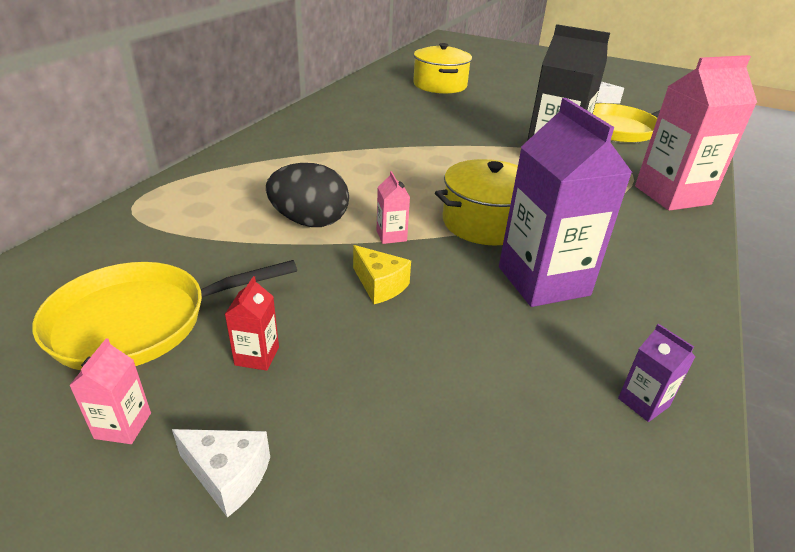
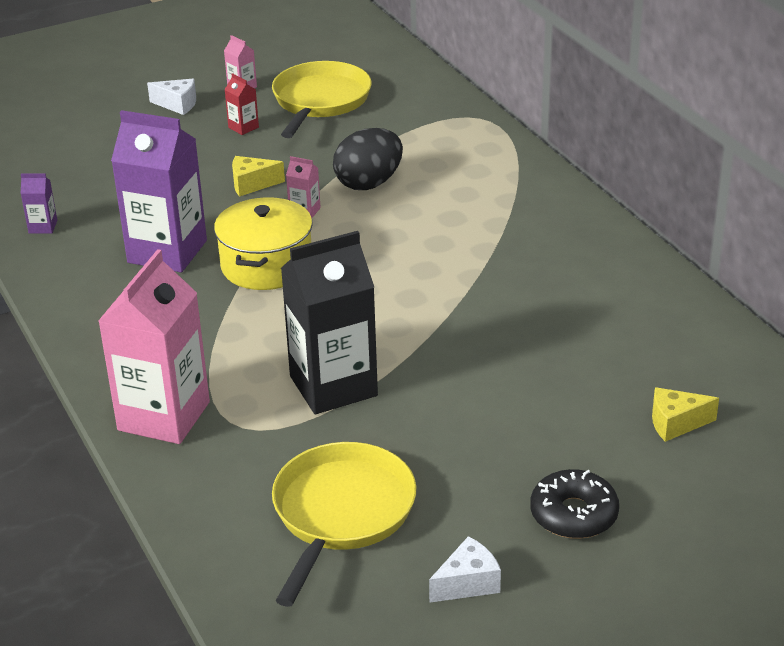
camera: 130 degrees right, 0 degrees up
(228, 476) = (178, 105): white cheese -> white cheese turned 135 degrees counterclockwise
(440, 85) = (675, 423): yellow pot -> yellow cheese
(527, 91) = (573, 514): none -> black donut

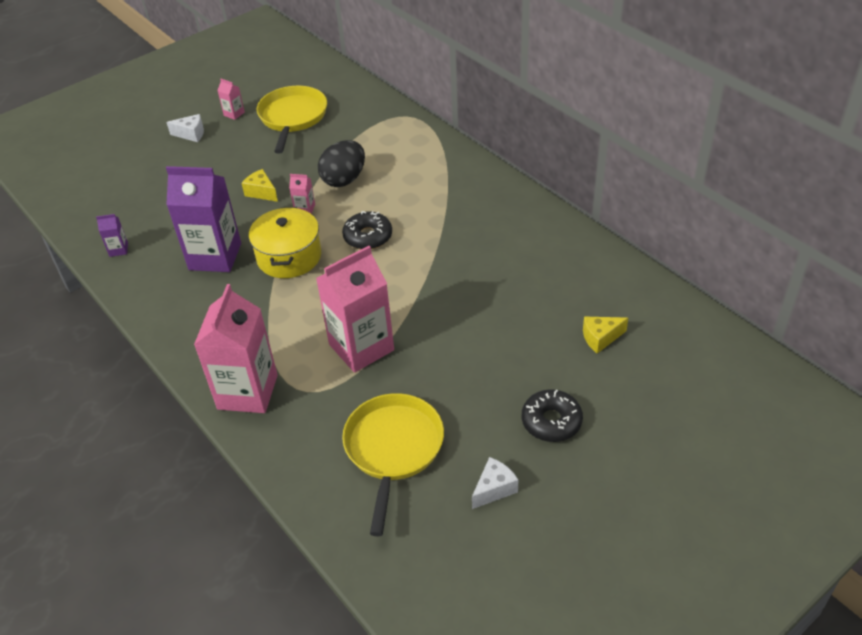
camera: 10 degrees left, 10 degrees up
(243, 127) = (243, 146): red carton -> none
(252, 184) = (261, 192): yellow cheese -> yellow cheese turned 60 degrees clockwise
(333, 386) = (361, 347): black carton -> pink carton
(381, 256) = (368, 237): none -> black donut

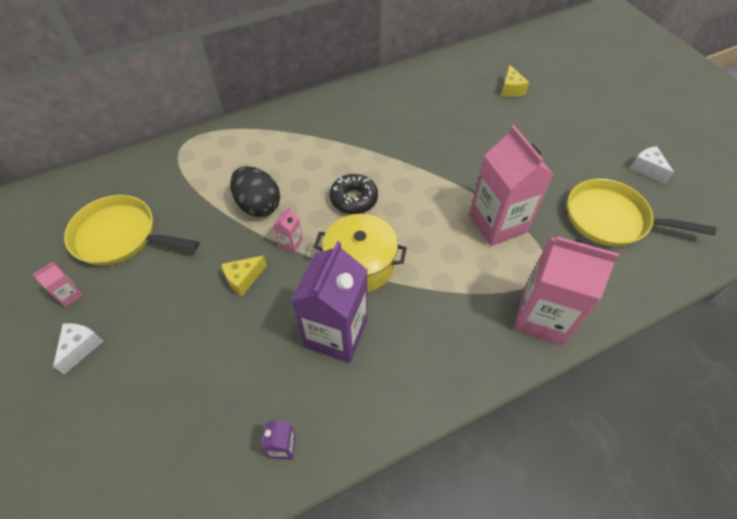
camera: 80 degrees left, 10 degrees up
(551, 421) = (586, 129): black donut -> none

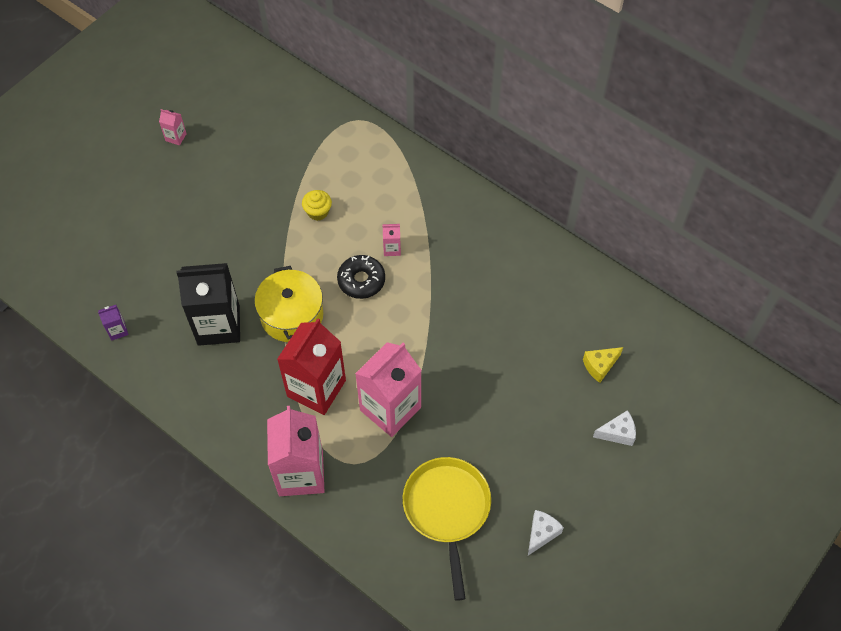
camera: 65 degrees right, 5 degrees up
(81, 347) = (139, 171): white cheese -> white cheese (617, 433)
(120, 236) = (240, 135): yellow pan -> none
(243, 279) = (239, 239): yellow cheese -> none
(258, 205) = (318, 212): black egg -> yellow cupcake
(290, 243) = (289, 254): pink carton -> pink carton (392, 249)
(336, 333) = (218, 325): purple carton -> black carton
(452, 272) = (316, 388): none -> red carton

